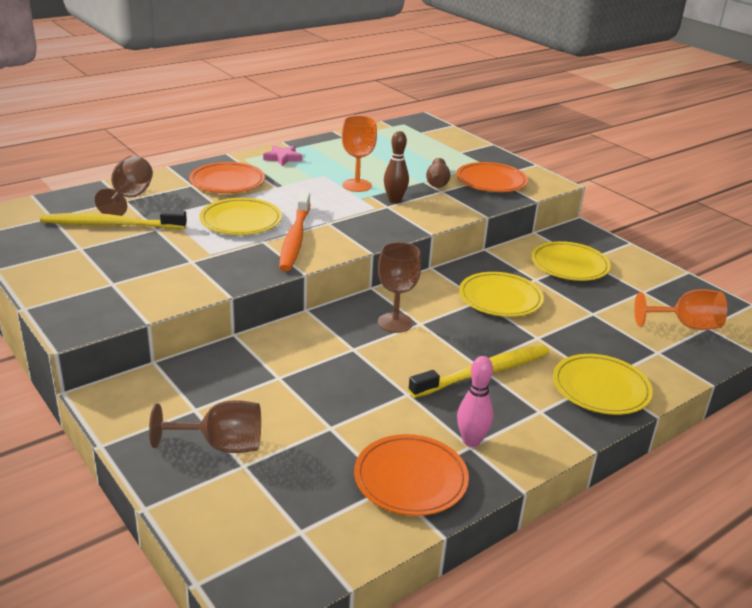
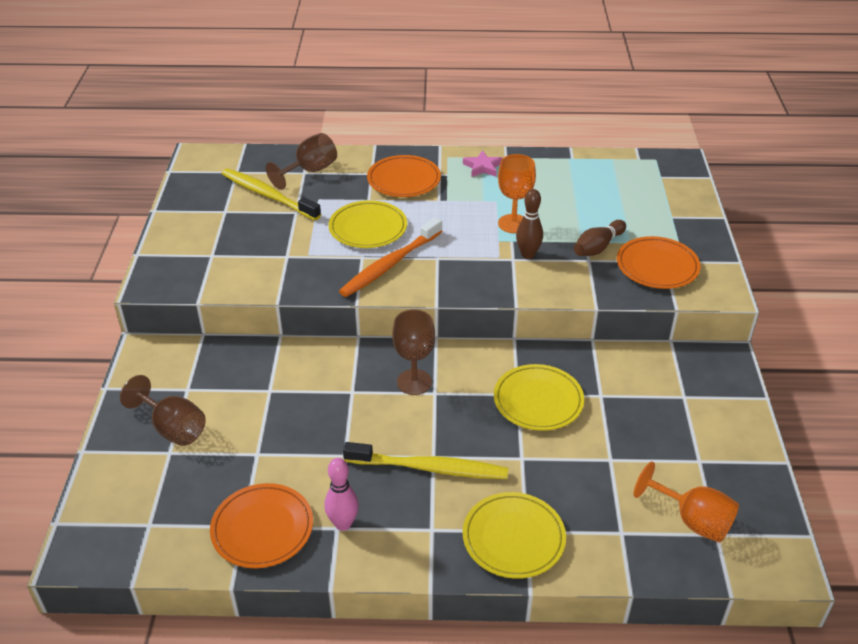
camera: 40 degrees right, 10 degrees up
(569, 265) = (658, 395): yellow plate -> none

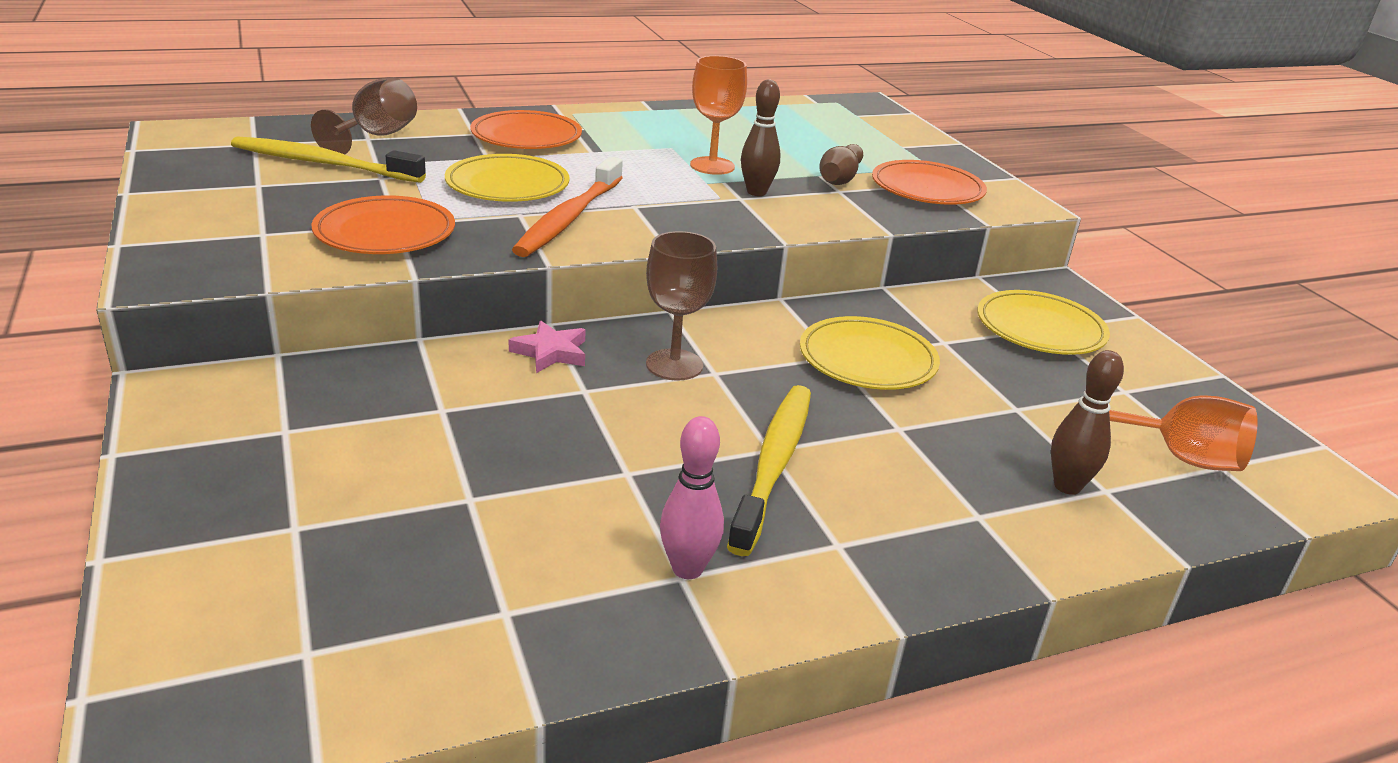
camera: 25 degrees left, 10 degrees down
(173, 428) = (283, 490): brown goblet -> none
(262, 528) = (545, 608): orange plate -> orange plate (385, 232)
(429, 468) = (773, 465): yellow toothbrush -> yellow toothbrush turned 60 degrees counterclockwise
(482, 167) = (628, 119): pink star -> pink star (551, 352)
(513, 538) = (968, 529): yellow plate -> yellow plate (1040, 329)
(598, 524) = (1067, 486): none -> brown bowling pin

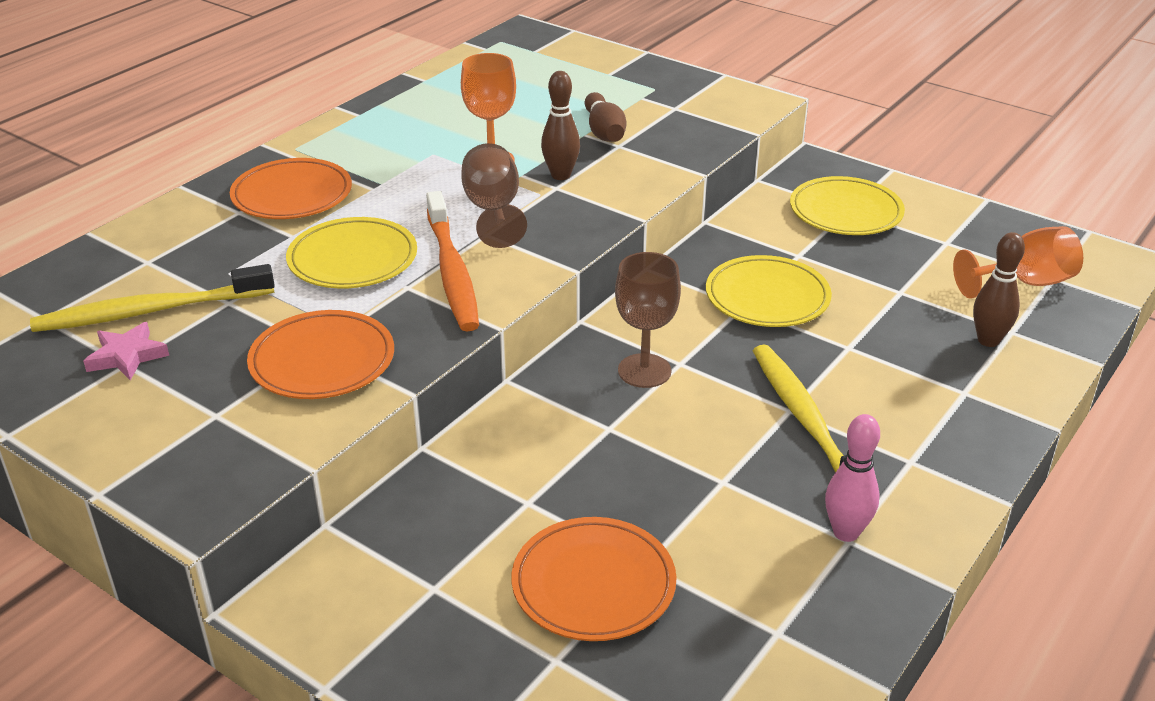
camera: 30 degrees left, 5 degrees up
(376, 136) = (152, 256): brown goblet -> brown goblet (493, 211)
(551, 352) = (542, 407): pink star -> pink star (127, 356)
(927, 189) = (678, 115): orange plate -> orange plate (593, 584)

